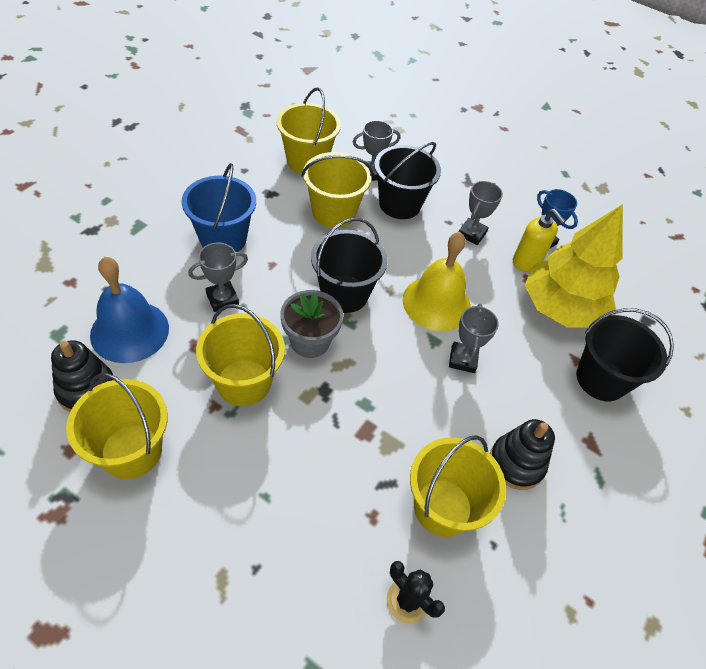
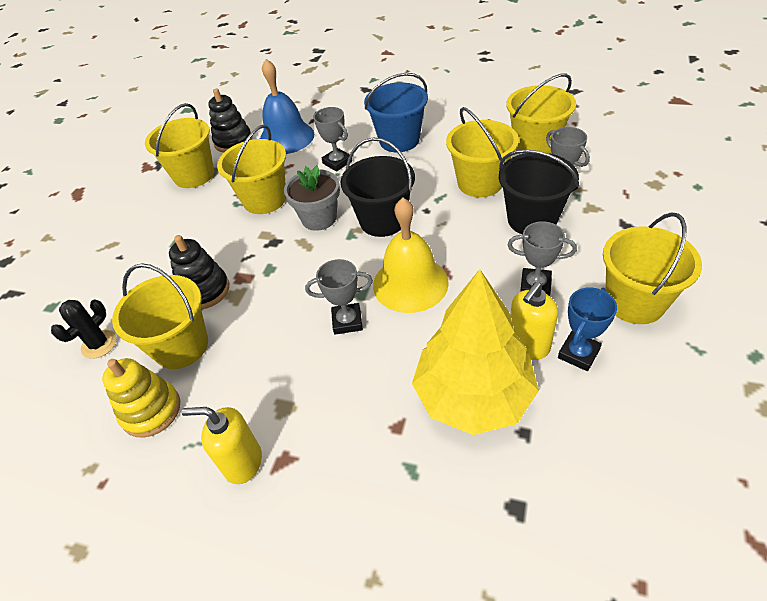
camera: 85 degrees right, 5 degrees down
(507, 196) = (634, 302): none -> yellow bucket
(516, 463) = (238, 392): black stacking toy -> black stacking toy (204, 290)
(517, 546) = (151, 410): none -> yellow stacking toy
(588, 473) = (243, 462): none -> yellow soap dispenser
(601, 379) = (379, 458): black bucket -> none

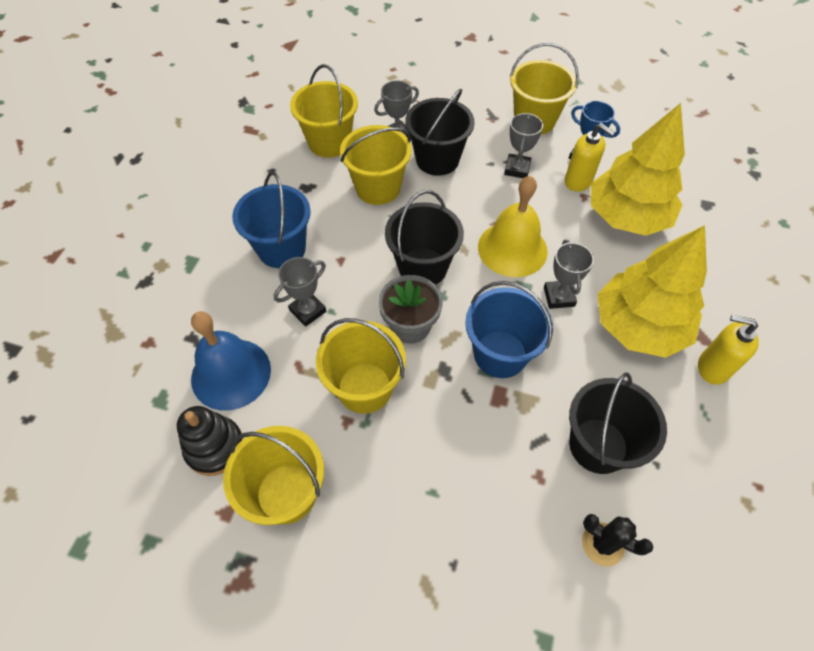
camera: 95 degrees left, 10 degrees up
(151, 410) = (678, 458): yellow stacking toy -> none
(181, 346) = (598, 445): yellow bucket -> black bucket
(204, 290) = (518, 435): black stacking toy -> none
(243, 462) = (712, 368): yellow soap dispenser -> yellow soap dispenser turned 105 degrees clockwise
(284, 277) = (500, 354): none -> blue bucket
(305, 392) = (639, 326): none -> yellow tree

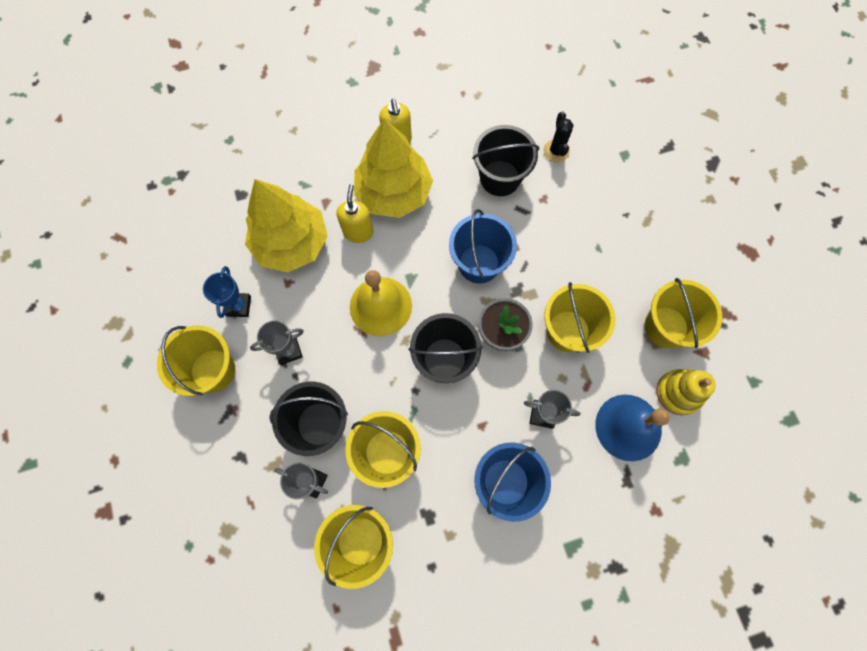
camera: 125 degrees left, 15 degrees up
(215, 447) = (678, 393): black stacking toy -> yellow stacking toy
(559, 297) = (404, 252): grey trophy -> none
(578, 181) = (273, 295): yellow soap dispenser -> yellow soap dispenser (358, 232)

